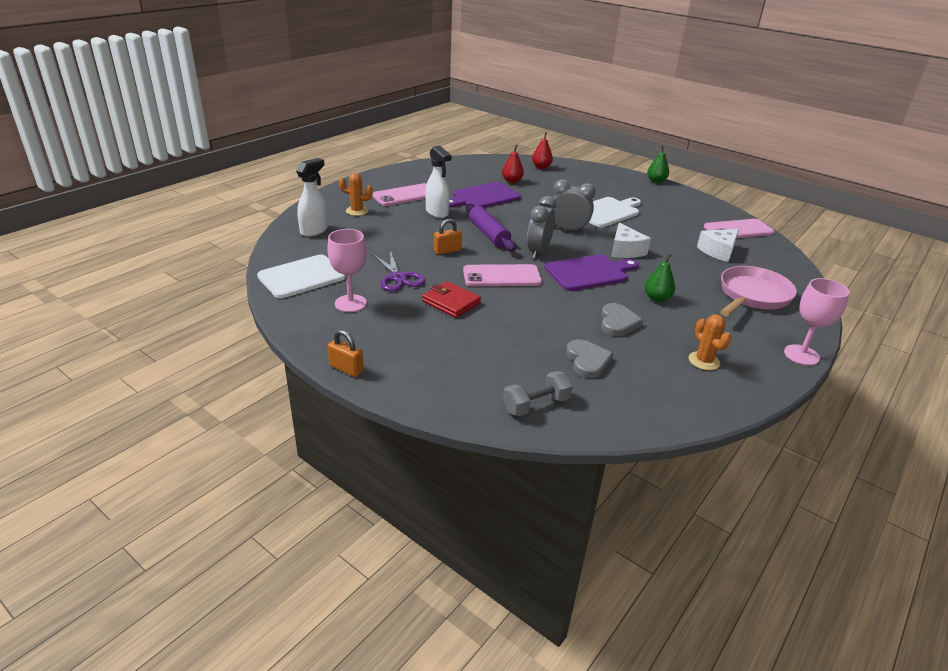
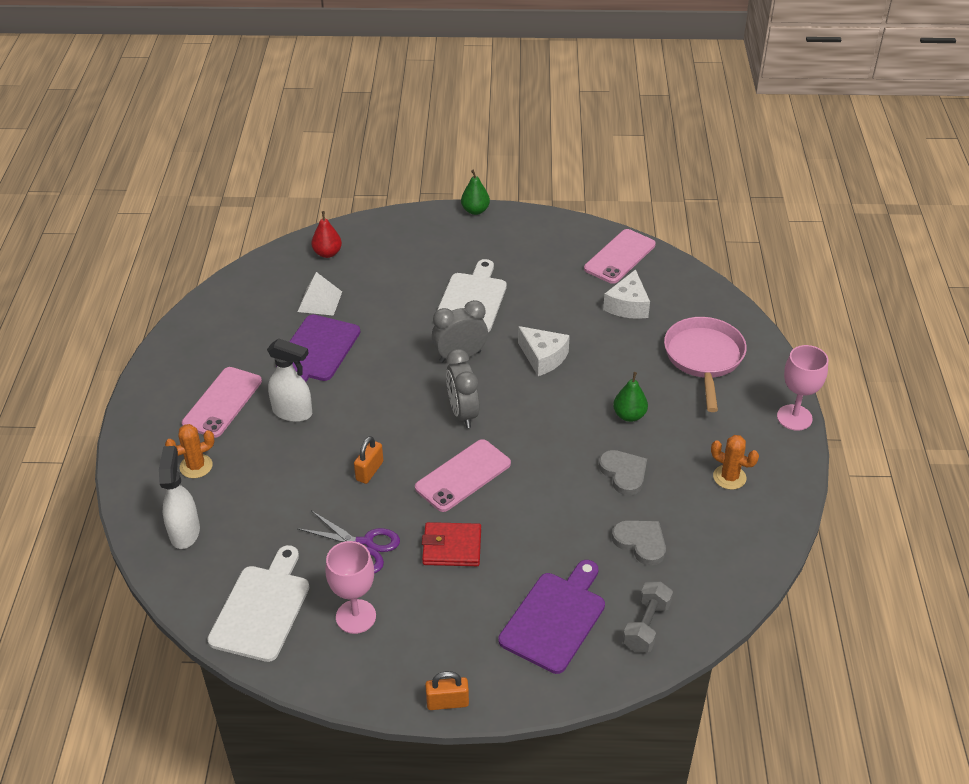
camera: 35 degrees left, 10 degrees up
(488, 234) = (386, 416): purple rolling pin -> none
(512, 181) = (319, 301): red pear -> white pyramid
(589, 273) = (539, 416): purple cutting board -> purple cutting board (555, 618)

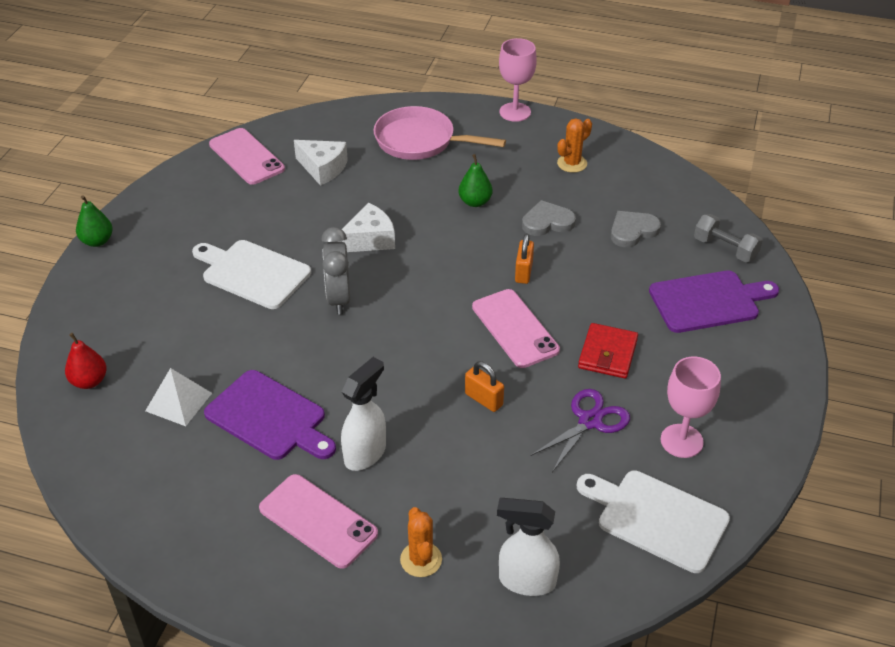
camera: 75 degrees left, 0 degrees up
(447, 702) = (792, 390): orange padlock -> orange padlock (523, 272)
(463, 413) = (426, 312): grey clock -> none
(555, 618) = (708, 301): purple cutting board -> purple cutting board turned 120 degrees clockwise

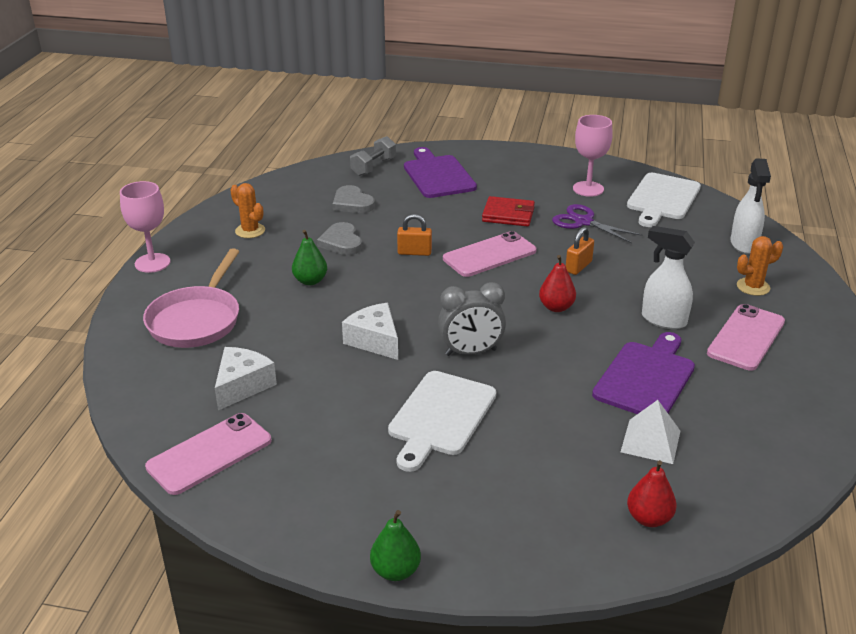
camera: 95 degrees left, 10 degrees down
(404, 368) = (556, 307): none -> red pear

